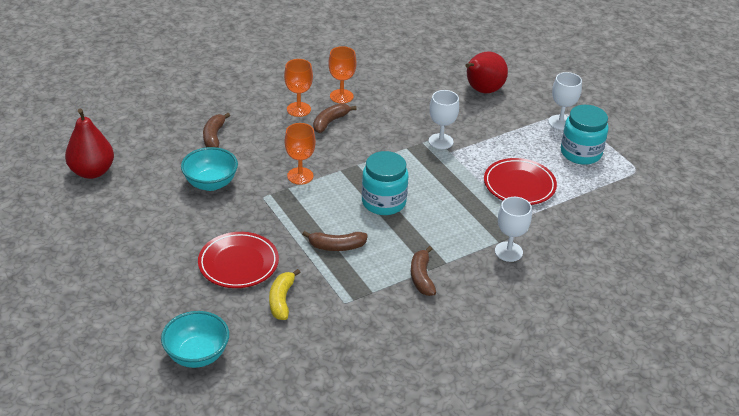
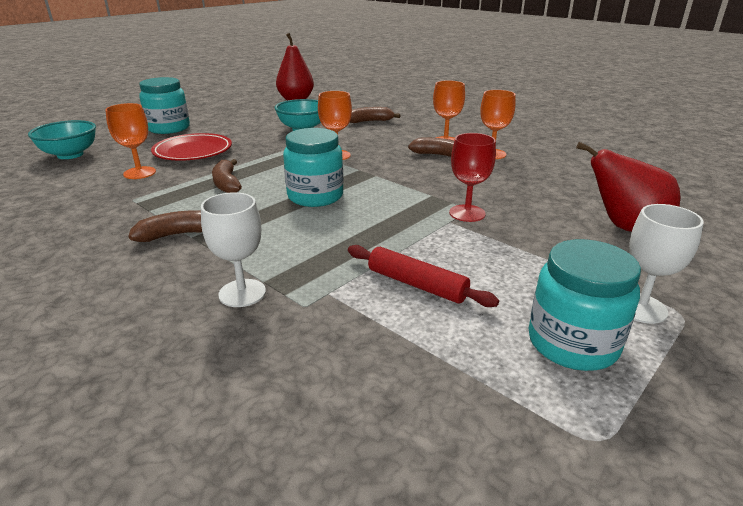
camera: 75 degrees right, 10 degrees down
(144, 280) = (169, 128): none -> turquoise jar
(281, 300) = (139, 173): yellow banana -> orange goblet
(441, 141) = (467, 213): white goblet -> red goblet
(519, 185) = (417, 284): red plate -> red rolling pin

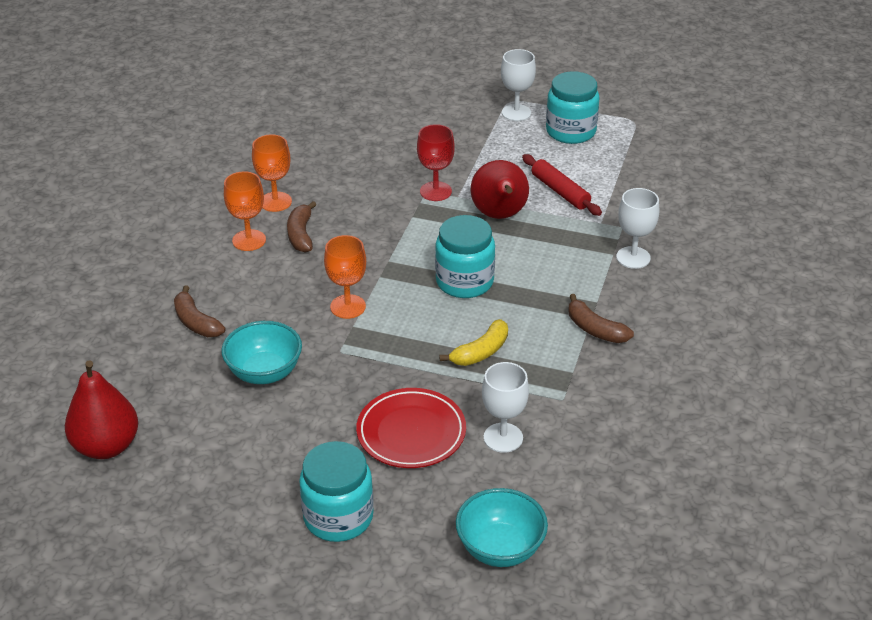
camera: 115 degrees left, 10 degrees up
(139, 173) = (503, 438): orange goblet -> white goblet
(227, 184) = (480, 352): brown banana -> yellow banana
(417, 284) = (560, 191): red rolling pin -> red rolling pin turned 45 degrees counterclockwise
(625, 227) = (406, 120): red pear -> red pear (499, 215)

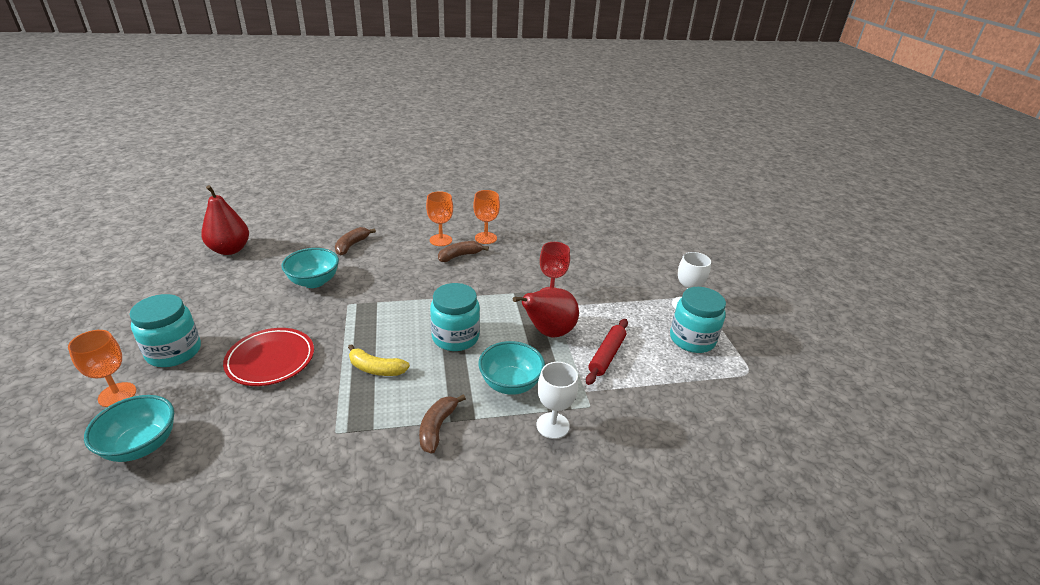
camera: 60 degrees right, 5 degrees down
(348, 306) = (396, 294): orange goblet -> orange goblet (117, 394)
(503, 438) = (276, 410): white goblet -> none
(562, 265) = (510, 384): none -> turquoise bowl

